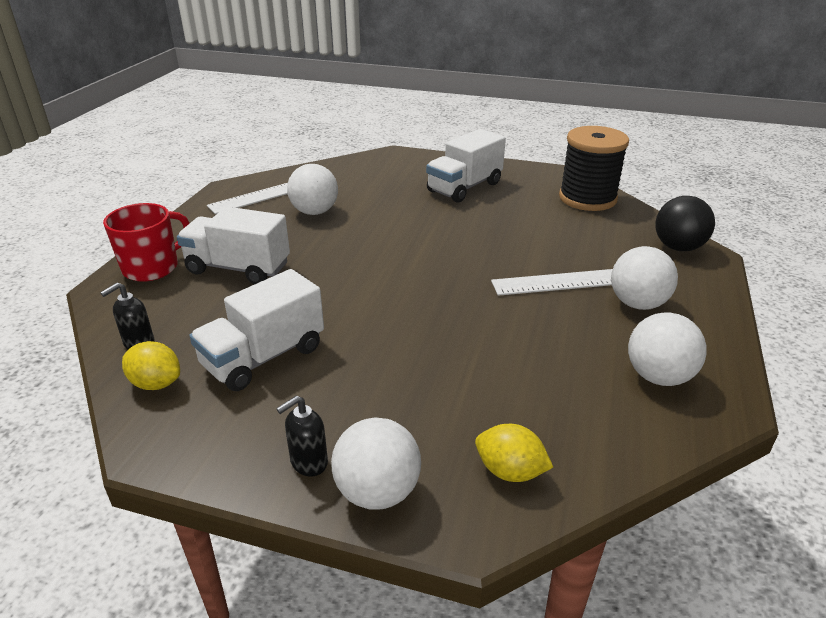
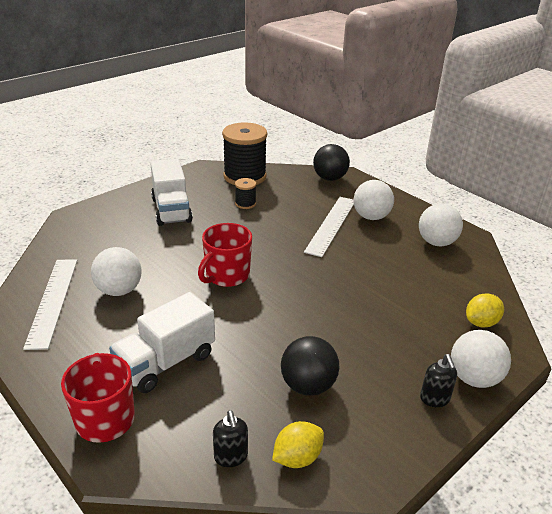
camera: 60 degrees left, 0 degrees up
(264, 357) = (308, 385): white truck -> black ball
(394, 252) = (227, 275): none -> red mug
(534, 217) = (245, 204): none -> black spool

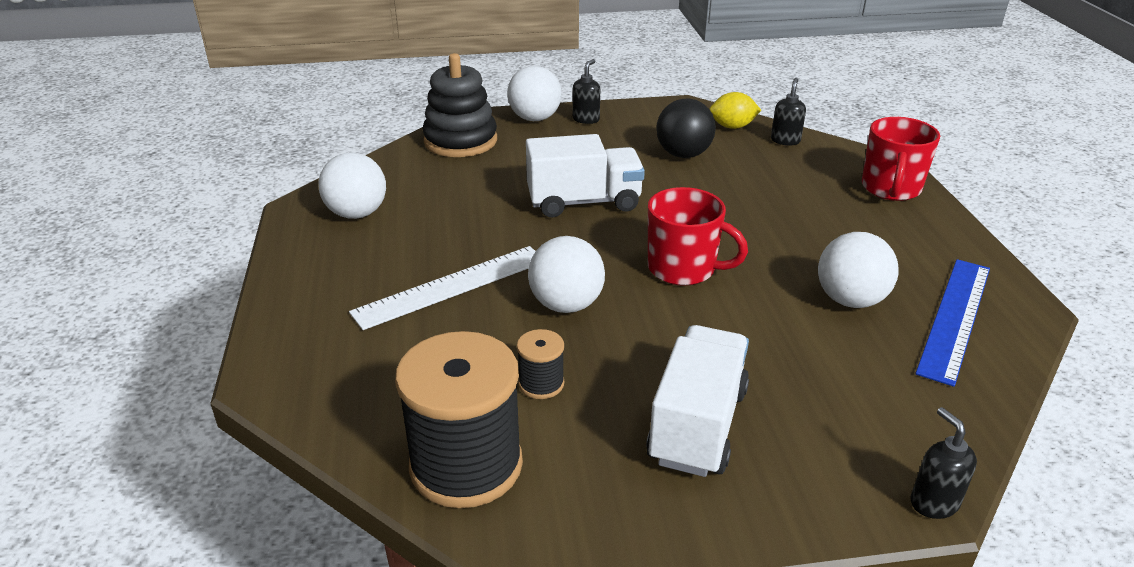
camera: 145 degrees left, 0 degrees up
(53, 301) = (954, 318): white ruler -> blue ruler
(68, 215) = (933, 502): none -> black soap dispenser
(166, 362) = (814, 208): white truck -> white truck (584, 202)
(227, 275) = (683, 269): red mug -> red mug turned 45 degrees clockwise
(330, 178) = (309, 382): black ball -> none
(371, 217) = (374, 277): white ball -> white ball (566, 305)
(481, 322) = (460, 141): yellow lemon -> black stacking toy

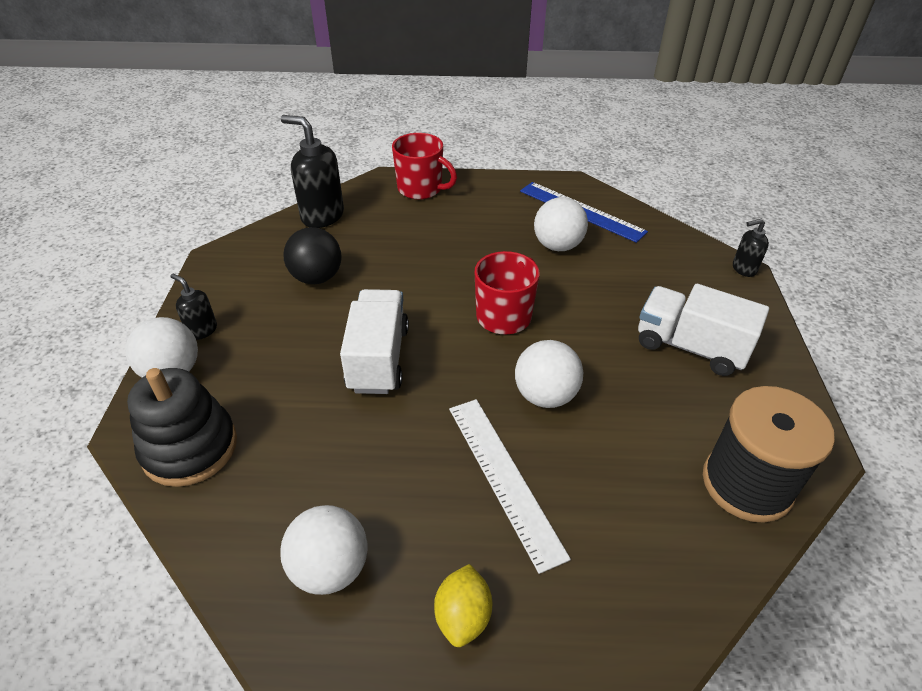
camera: 80 degrees left, 10 degrees up
(541, 384) = (649, 425): black spool -> none
(732, 127) = (280, 238): yellow lemon -> yellow lemon (463, 616)
(785, 140) = (322, 216): black soap dispenser -> black soap dispenser, size x1.88

